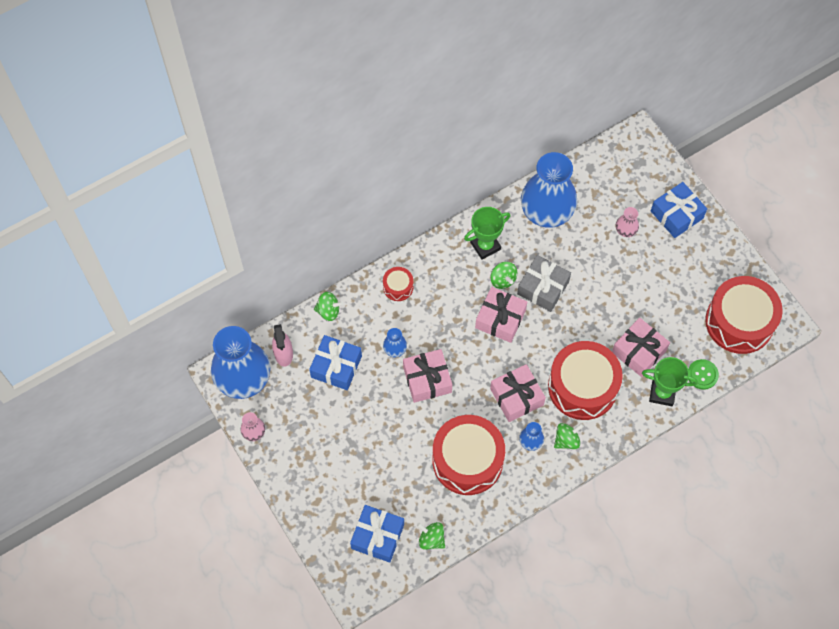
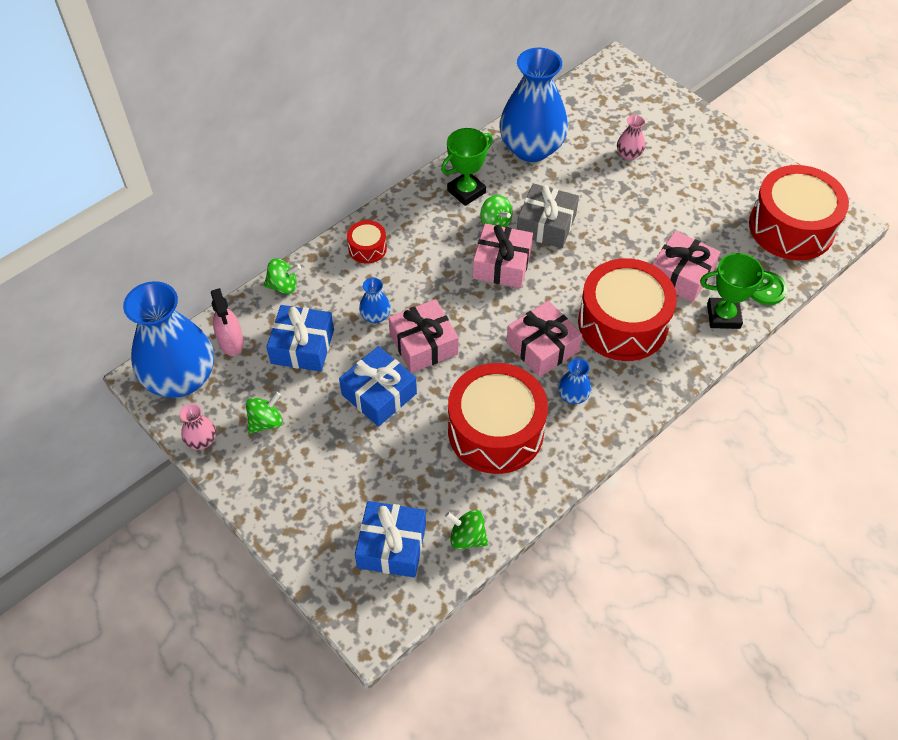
camera: 10 degrees left, 10 degrees down
(566, 440) = (619, 387): green spinning top -> green spinning top (266, 422)
(676, 215) = (683, 132): blue gift -> blue gift (379, 394)

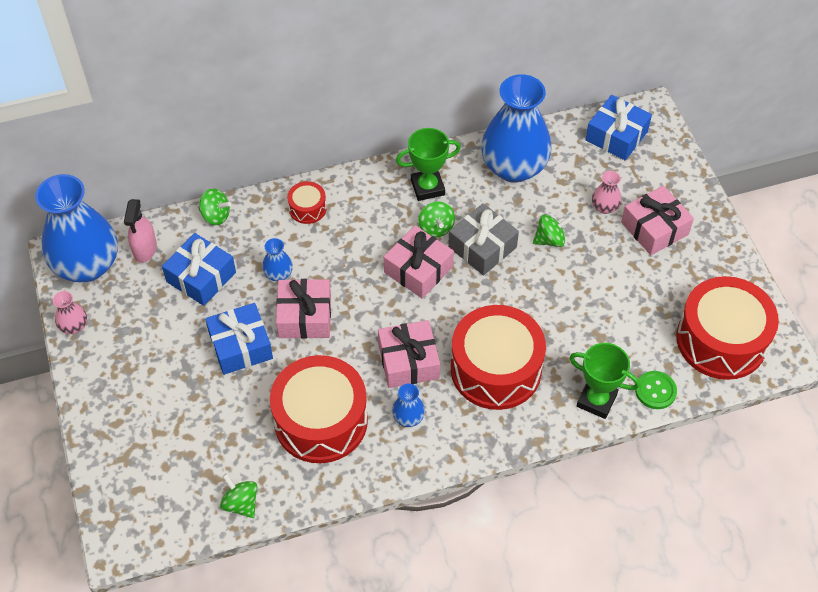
camera: 25 degrees right, 0 degrees up
(266, 422) = (134, 332): green spinning top -> green spinning top (550, 240)
(392, 546) = (174, 483): blue gift -> blue gift (616, 136)
(681, 275) = (580, 345): pink gift -> pink gift (654, 228)

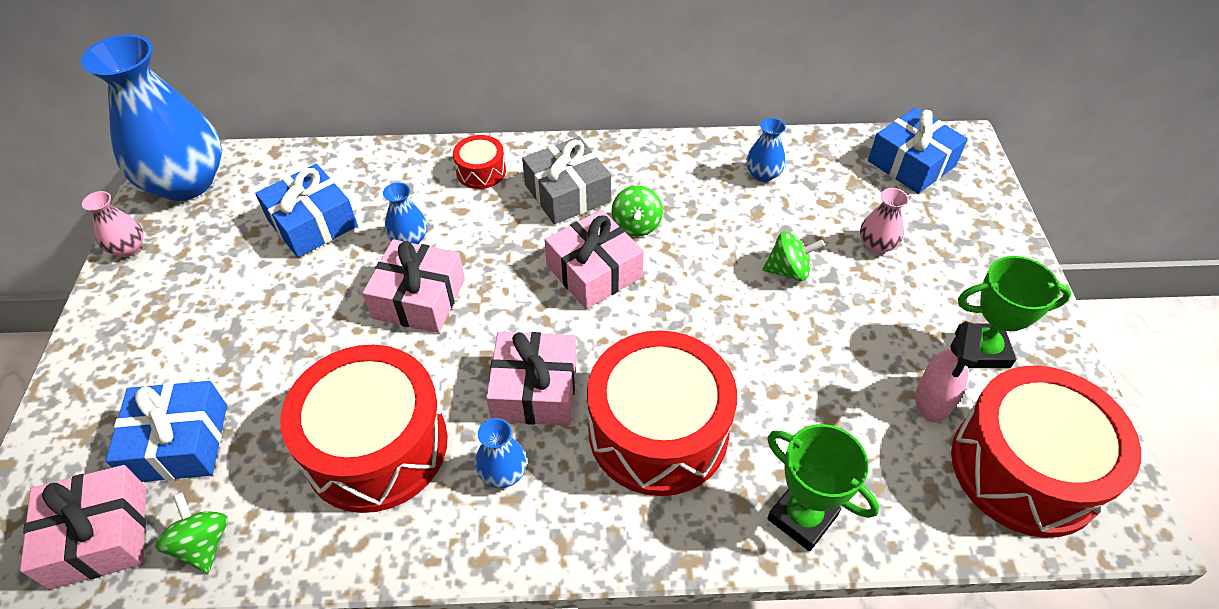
camera: 15 degrees right, 5 degrees down
(145, 249) = (263, 178): pink spray bottle -> pink spray bottle (933, 400)
(216, 216) = (366, 158): green spinning top -> none
(240, 346) = (318, 317): blue gift -> blue gift (179, 443)
(427, 187) = (642, 176): green trophy -> green trophy (982, 350)
(482, 247) = (691, 261): grey gift -> grey gift (567, 193)
(514, 167) = (763, 174): blue vase -> blue vase, size x0.41
(654, 228) = (944, 286): pink gift -> pink gift (99, 536)
(655, 391) = (902, 525): green button -> none

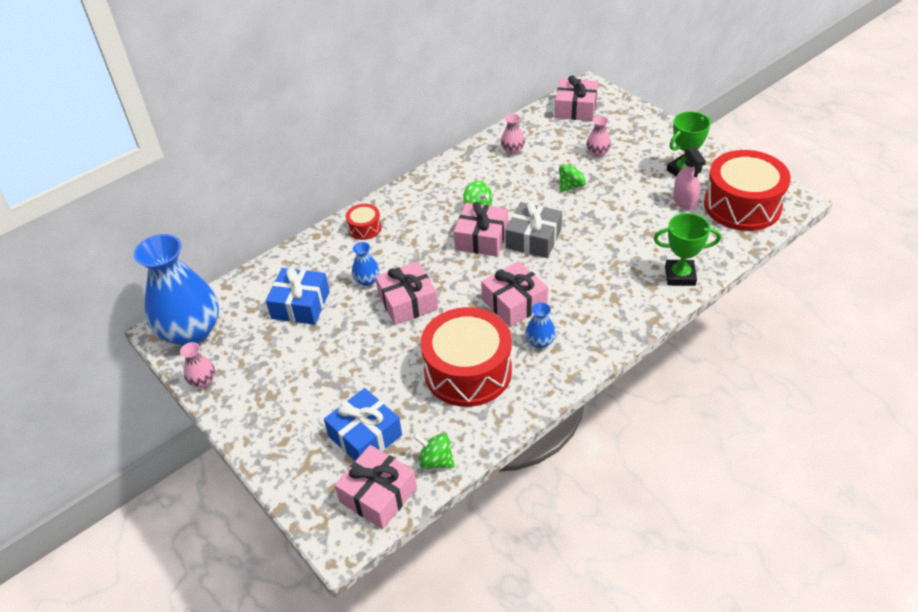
camera: 35 degrees left, 5 degrees down
(567, 193) = (425, 212): grey gift -> grey gift (533, 239)
(658, 431) = (588, 283): red drum -> none
(763, 174) = (512, 150): blue vase -> pink vase
(911, 163) = (575, 108): blue gift -> pink gift

